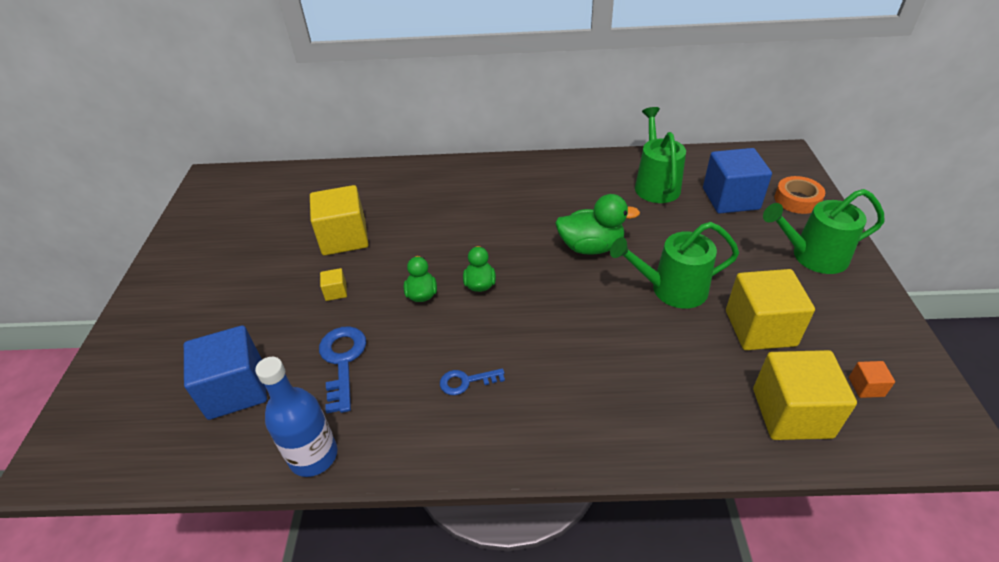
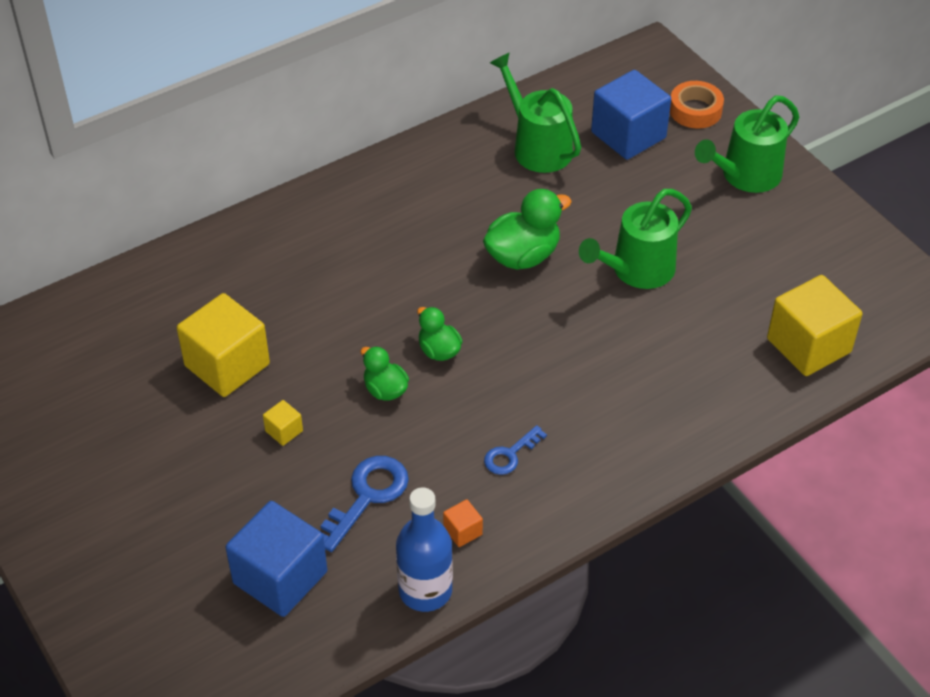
camera: 35 degrees left, 5 degrees up
(342, 361) = (366, 496): blue key -> blue key turned 75 degrees clockwise
(760, 328) = (740, 276): yellow cube -> none
(866, 387) = (853, 293): orange cube -> orange cube (462, 531)

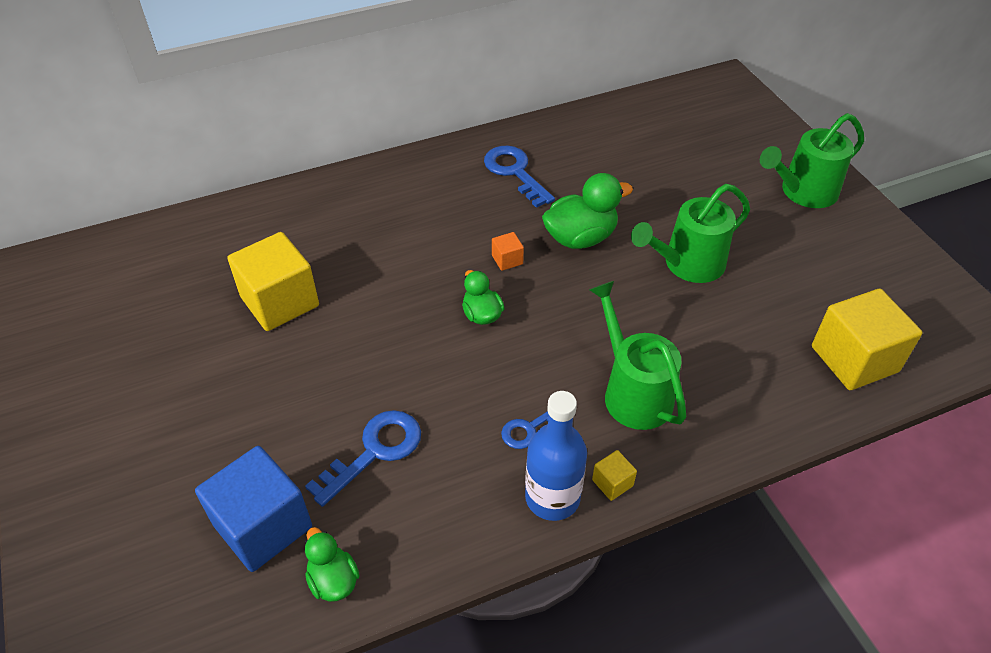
camera: 10 degrees right, 0 degrees up
(284, 431) = (313, 372): yellow cube -> yellow cube (612, 483)
(385, 390) = (421, 345): green duck -> green duck (333, 580)
(425, 590) = (408, 566): blue bottle -> blue bottle (552, 497)
(438, 190) = (515, 172): none -> blue key
(462, 531) = (463, 504): orange cube -> orange cube (507, 260)
(537, 147) = (611, 146): green watering can -> green watering can (632, 392)
(628, 135) = (697, 145): blue cube -> none
(695, 110) = (761, 132): orange tape -> none

